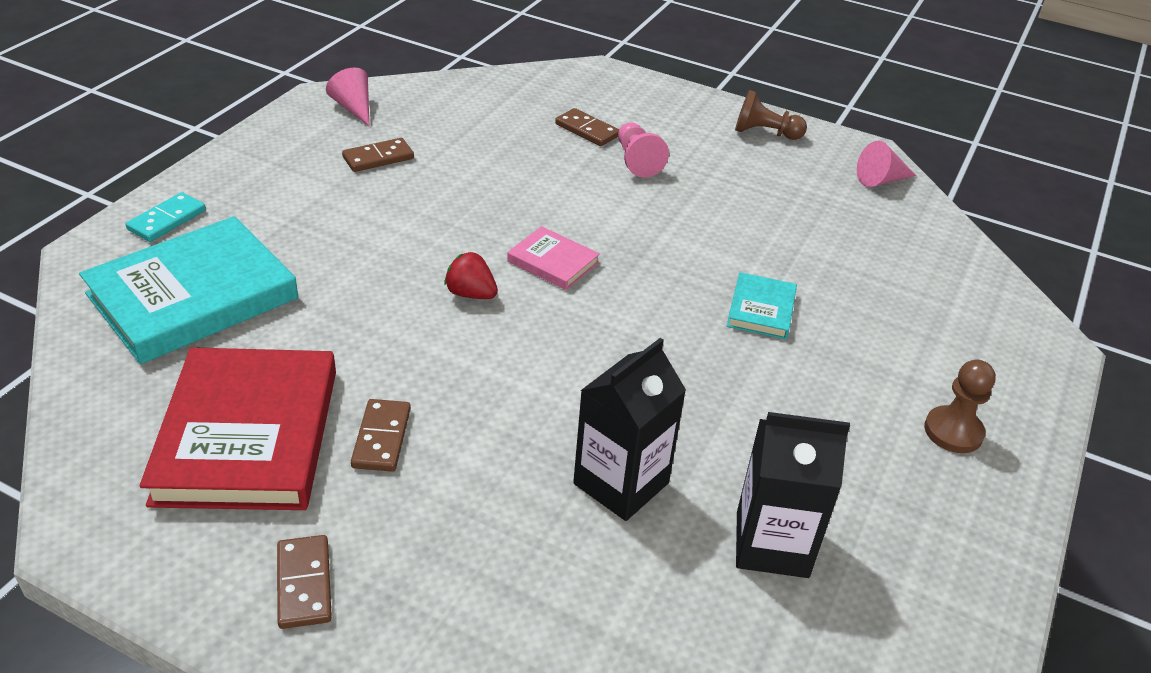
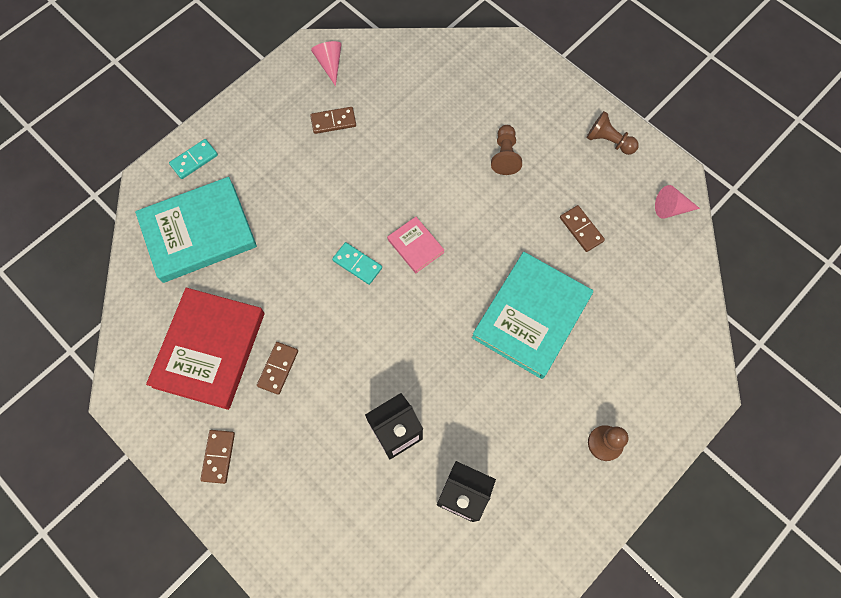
camera: 20 degrees right, 30 degrees up
(471, 294) = (357, 264): red strawberry -> turquoise domino
(587, 130) = (481, 116): brown domino -> brown domino (581, 229)
(637, 161) = (505, 155): pink pawn -> brown pawn
(761, 309) = (531, 316): turquoise book -> turquoise book, size x2.12

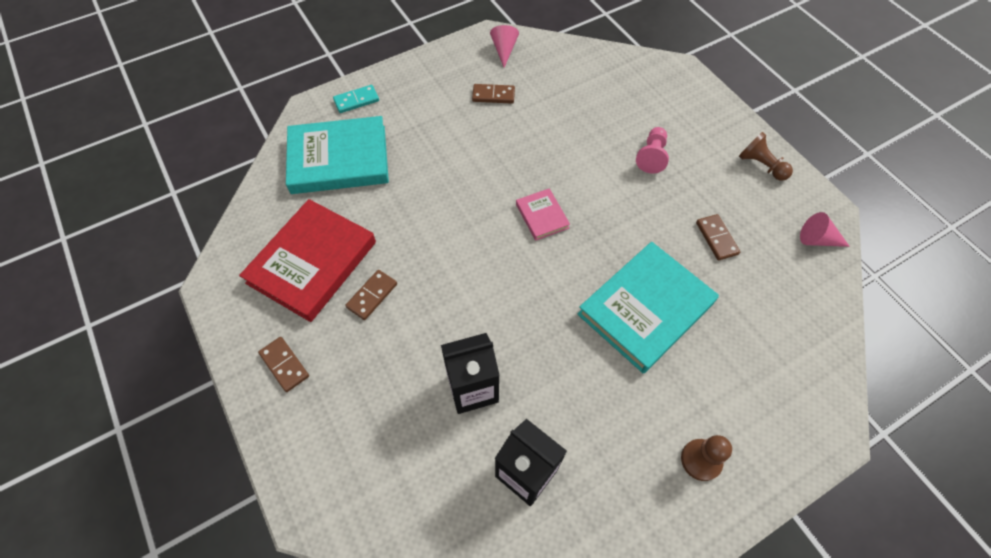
camera: 15 degrees right, 10 degrees down
(218, 456) = (284, 365): brown domino -> brown domino turned 60 degrees counterclockwise
(357, 264) = (479, 219): turquoise domino -> none
(505, 155) = (651, 156): brown pawn -> pink pawn

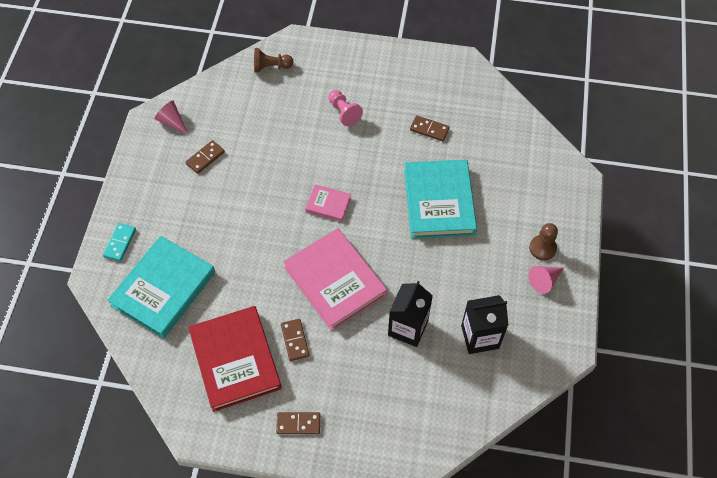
camera: 50 degrees left, 0 degrees up
(465, 282) = (335, 281): none -> pink book
(761, 165) = (404, 65): brown pawn -> brown pawn (271, 67)
(817, 239) = (475, 84): pink cone -> pink cone (544, 281)

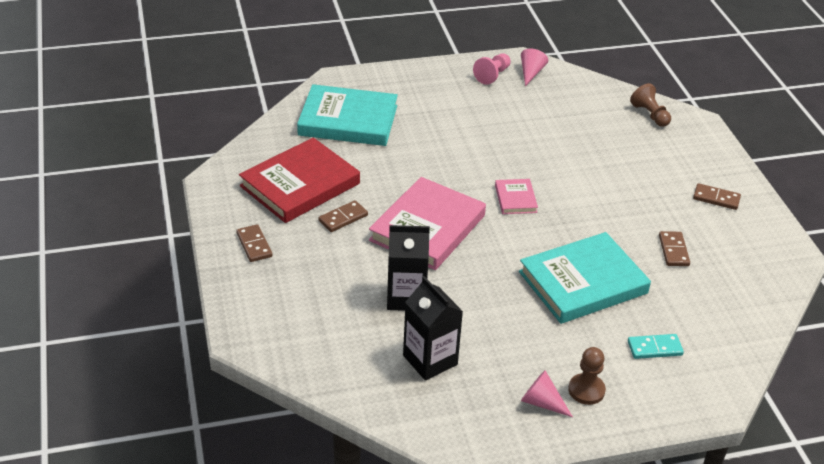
camera: 65 degrees right, 20 degrees down
(120, 243) = (379, 82): turquoise domino -> turquoise domino (654, 348)
(205, 158) = (506, 104): brown domino -> brown domino (716, 198)
(344, 112) = (639, 180): pink pawn -> pink pawn (492, 75)

